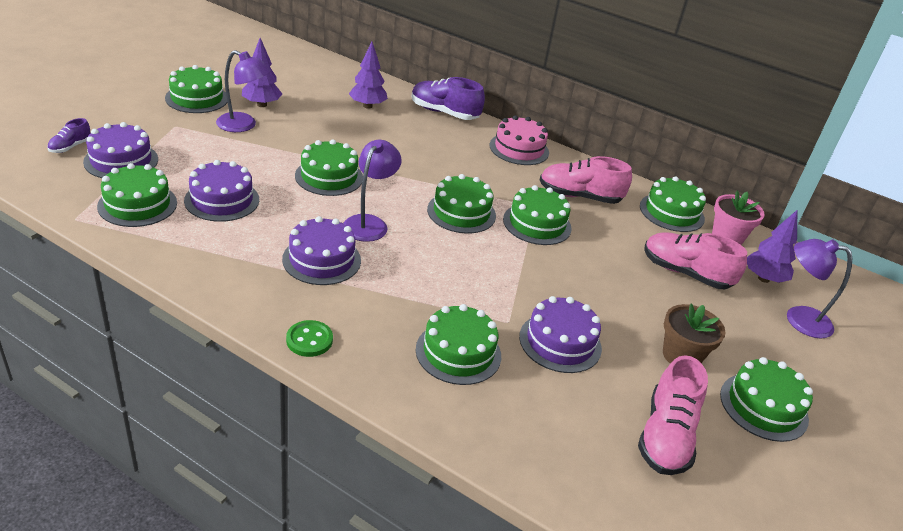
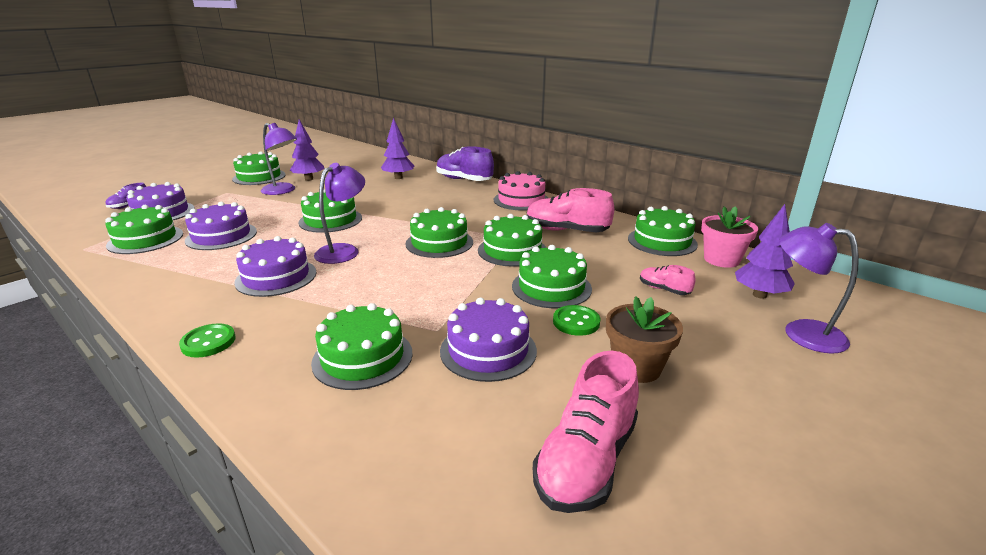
camera: 15 degrees right, 10 degrees down
(622, 311) = (576, 322): none -> green button
(685, 273) = (664, 289): pink shoe -> pink shoe, size x0.51
(763, 406) = (740, 429): green cake -> green cake (551, 287)

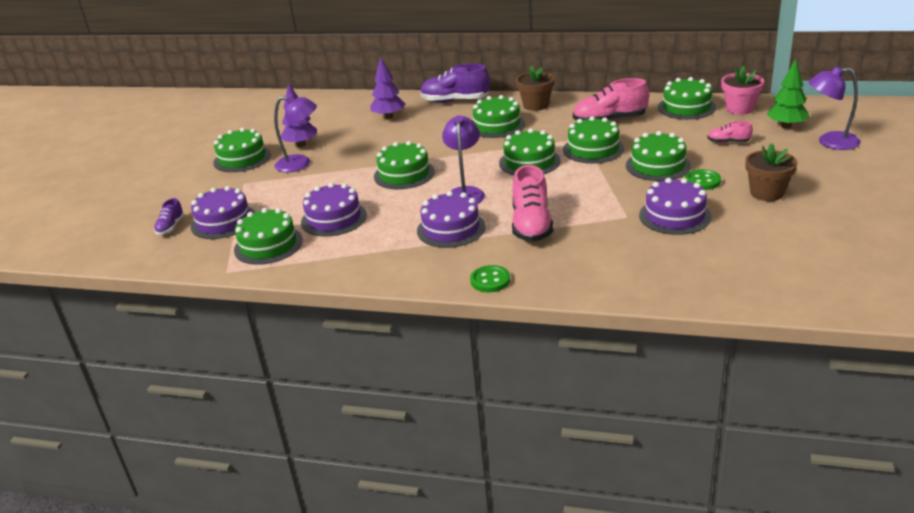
camera: 25 degrees left, 5 degrees up
(362, 357) = (607, 248): green cake -> green cake (497, 125)
(521, 200) = (536, 105): pink cake -> brown flower pot
(586, 461) = (795, 243): pink shoe -> pink shoe (531, 225)
(759, 295) = (786, 126): purple tree -> green tree

